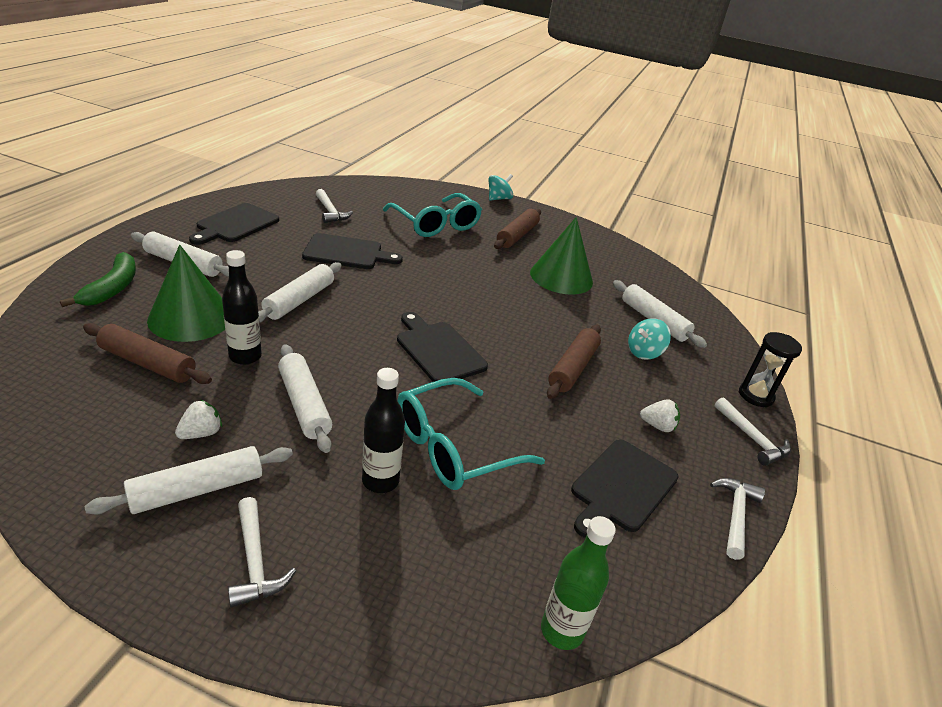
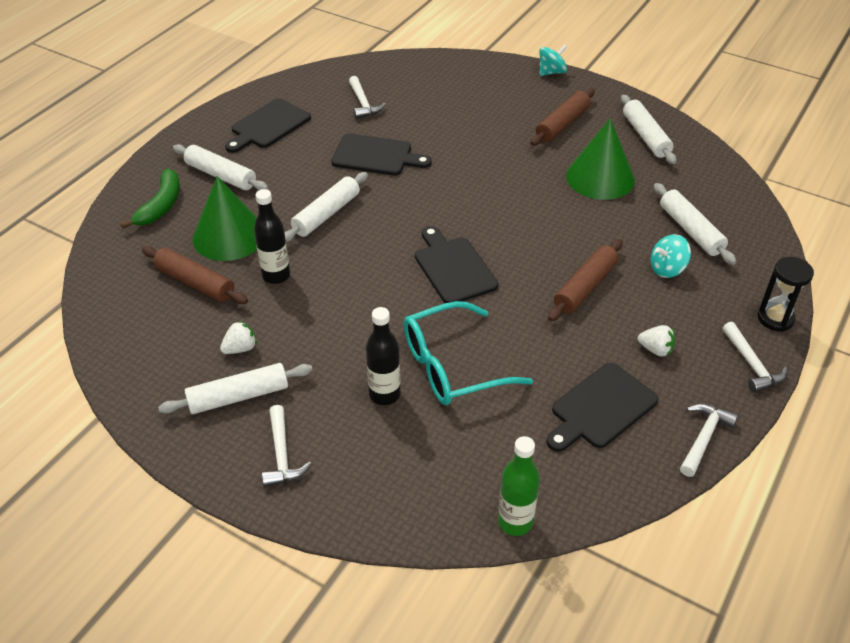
camera: 15 degrees right, 10 degrees up
(304, 404) = (325, 323): white rolling pin -> white rolling pin (646, 136)
(435, 224) = (473, 113): turquoise glasses -> none

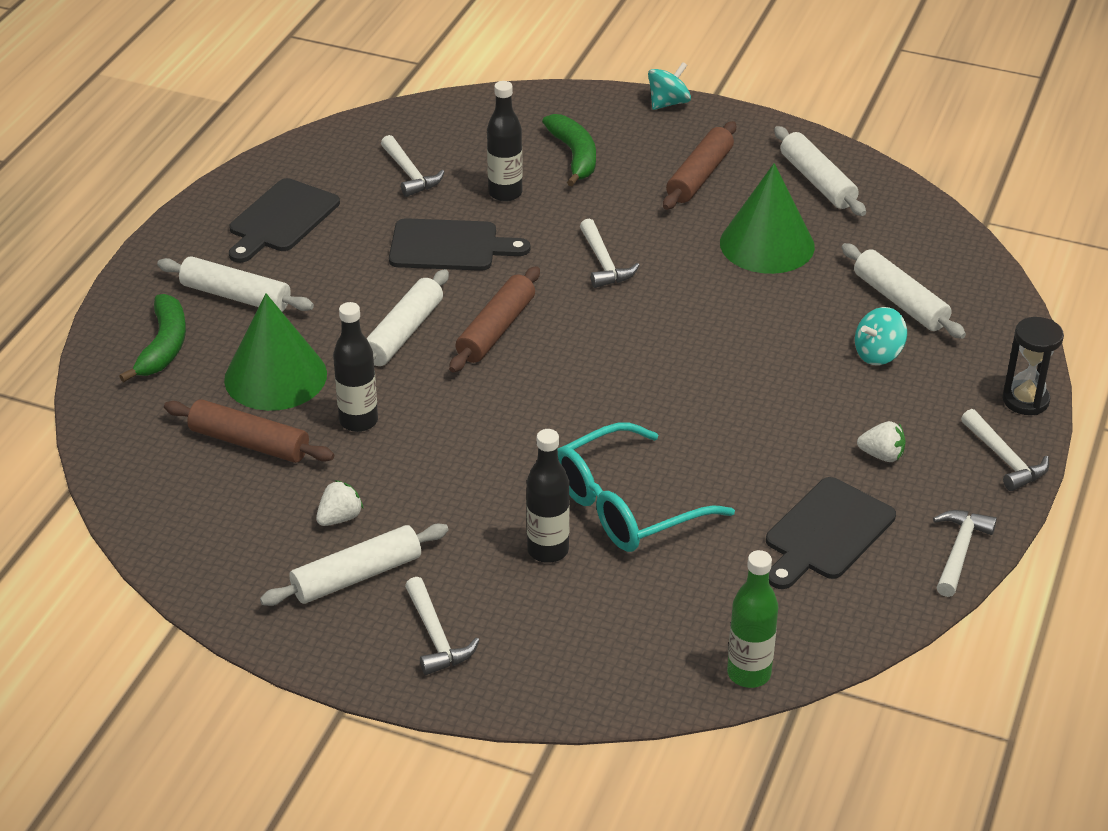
camera: 10 degrees left, 5 degrees down
(424, 123) = (505, 193): none -> black bottle
(453, 268) = (596, 384): black cutting board -> none
(478, 102) = (574, 156): none -> green banana
(480, 179) = (603, 263): none -> white hammer
(585, 287) = (776, 389): brown rolling pin -> brown rolling pin (495, 329)

